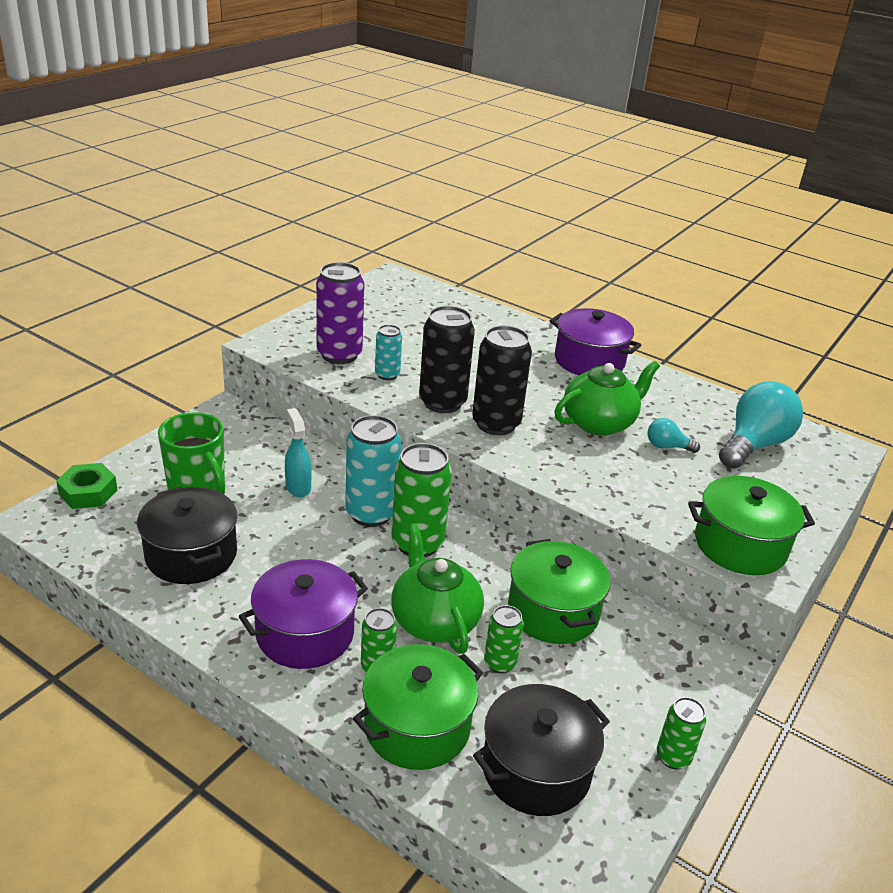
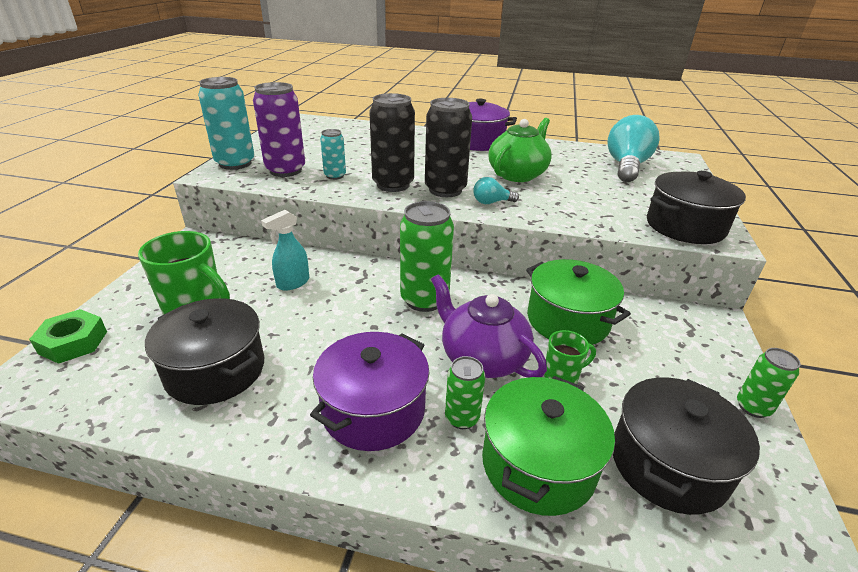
camera: 20 degrees left, 0 degrees up
(298, 487) = (293, 283): turquoise spray bottle -> turquoise spray bottle turned 90 degrees counterclockwise
(371, 513) = (370, 287): turquoise can -> turquoise can (235, 163)
(434, 620) = (482, 358): green teapot -> purple teapot
(500, 663) = (562, 376): green can -> green mug
(667, 447) = (575, 179): turquoise light bulb -> turquoise light bulb (491, 202)
(740, 545) = (685, 226): green pot -> black pot

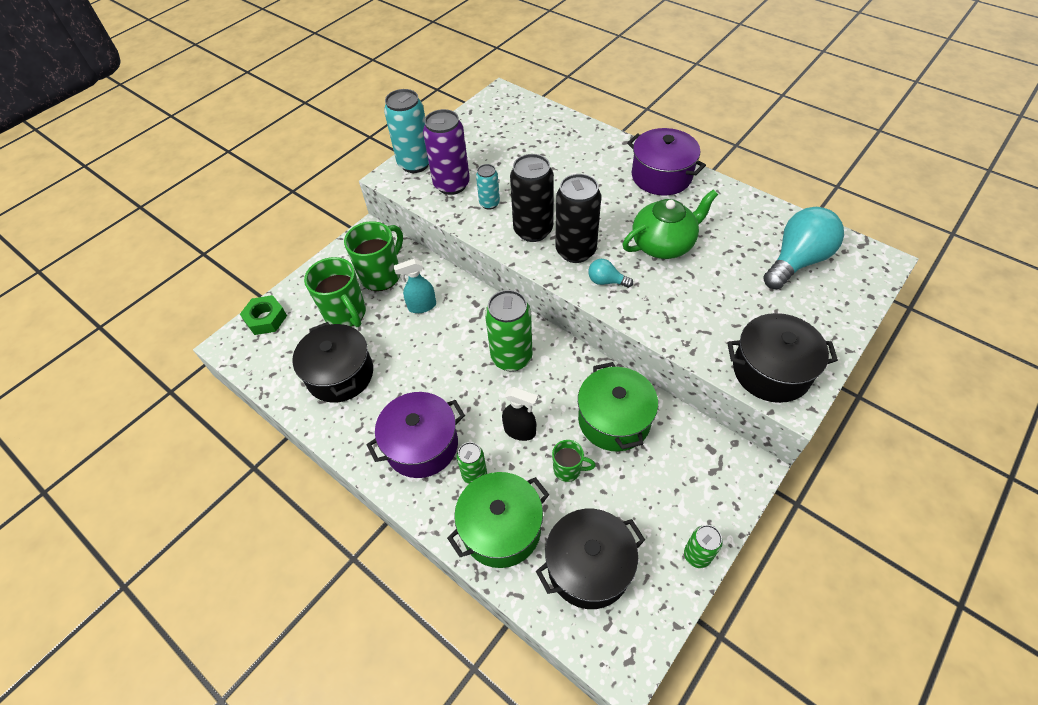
camera: 30 degrees right, 20 degrees up
(228, 269) = (382, 275): none -> green mug
(482, 358) = (520, 431): purple teapot -> black spray bottle

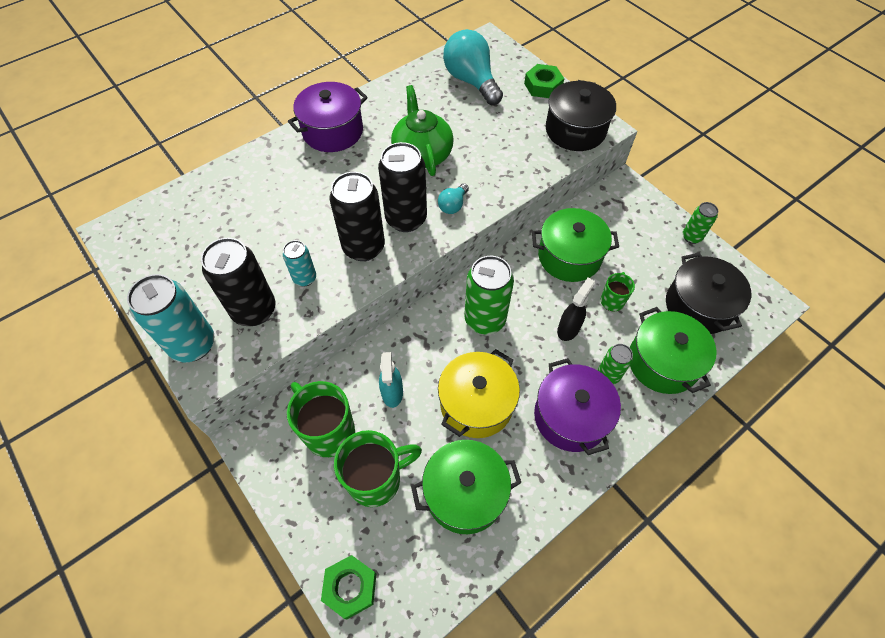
camera: 80 degrees left, 5 degrees up
(340, 374) = (465, 493): black pot -> green pot
(422, 367) = (476, 404): none -> yellow pot
(451, 185) = (254, 310): purple can -> black can
(831, 328) = (543, 86): none -> green nut

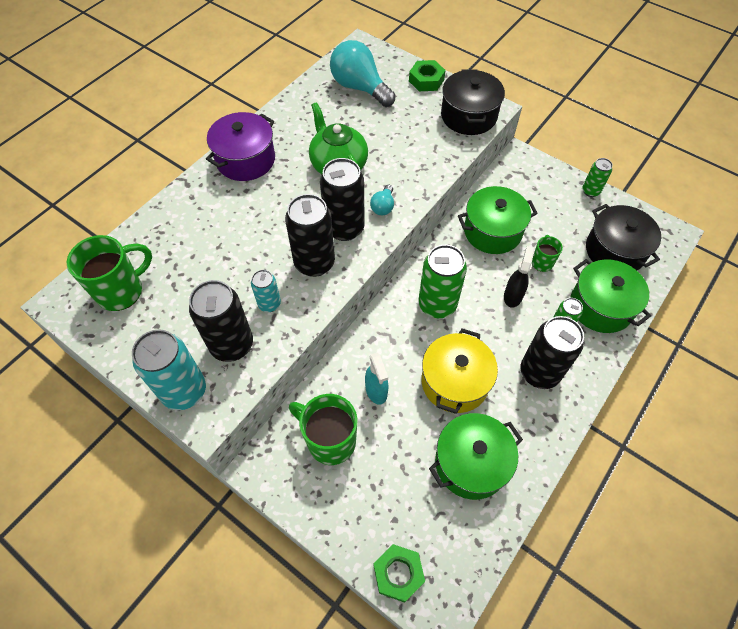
camera: 15 degrees left, 0 degrees up
(376, 479) = (388, 472): green mug -> green mug (121, 291)
(570, 416) = (539, 372): purple pot -> black can

